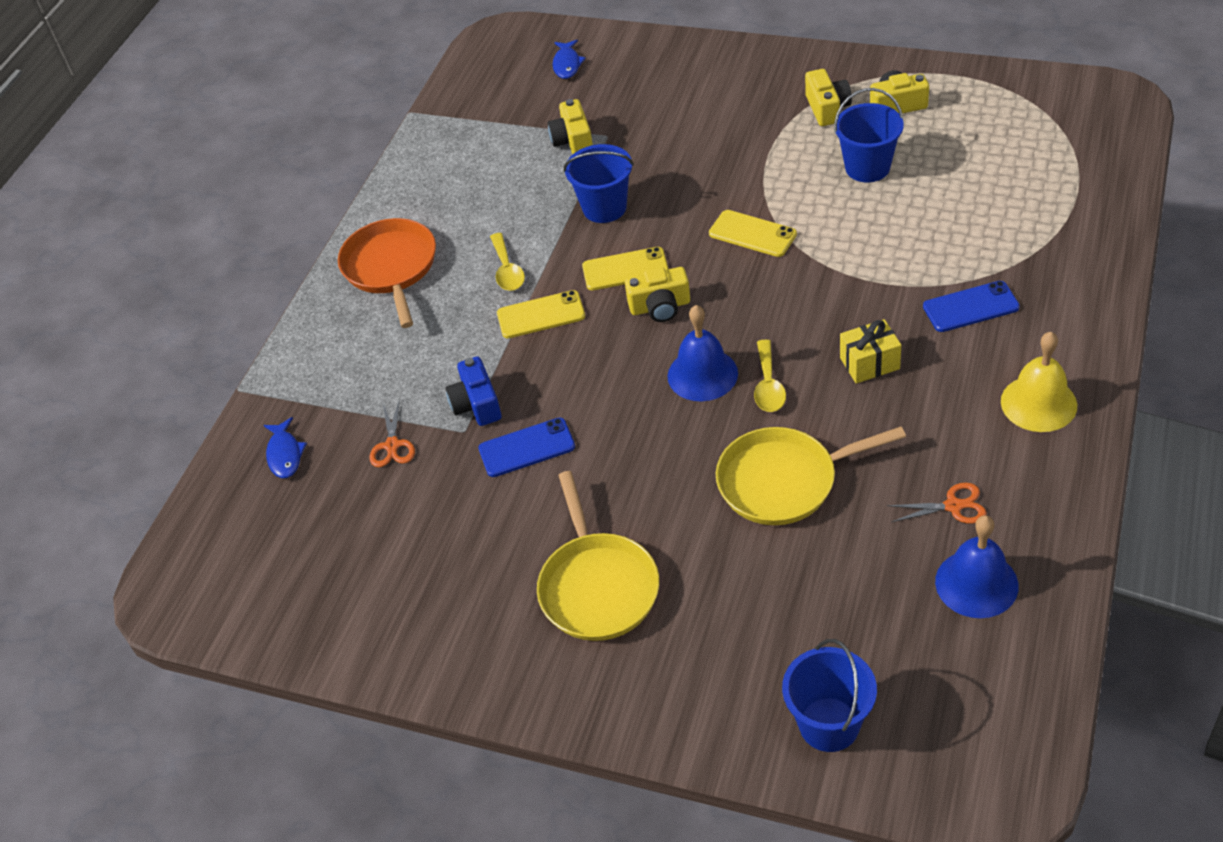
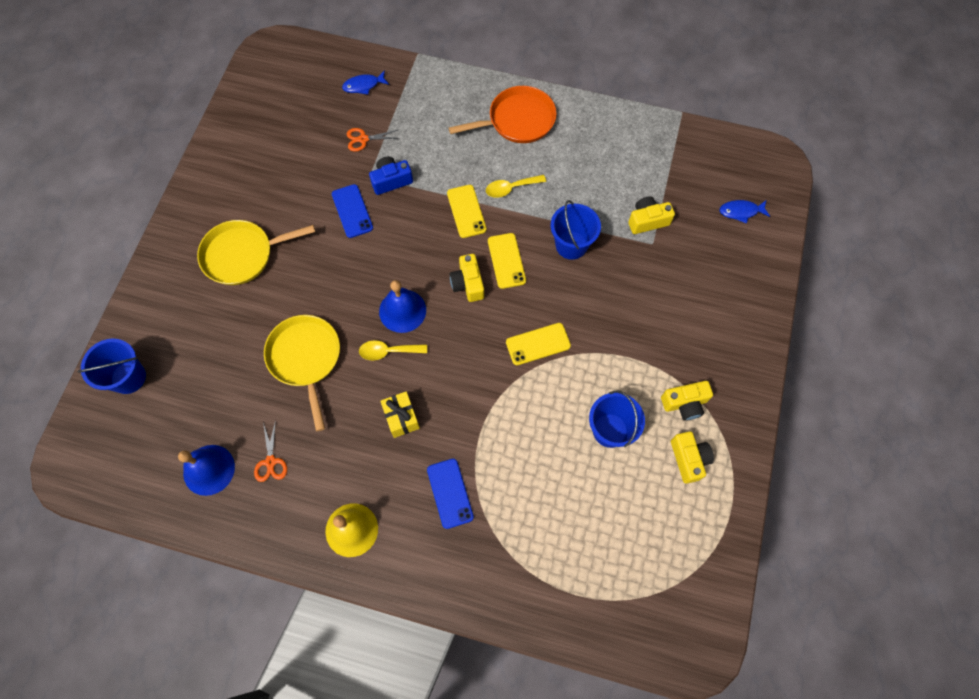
camera: 80 degrees right, 20 degrees up
(752, 234) = (538, 344): yellow phone -> yellow phone turned 45 degrees clockwise

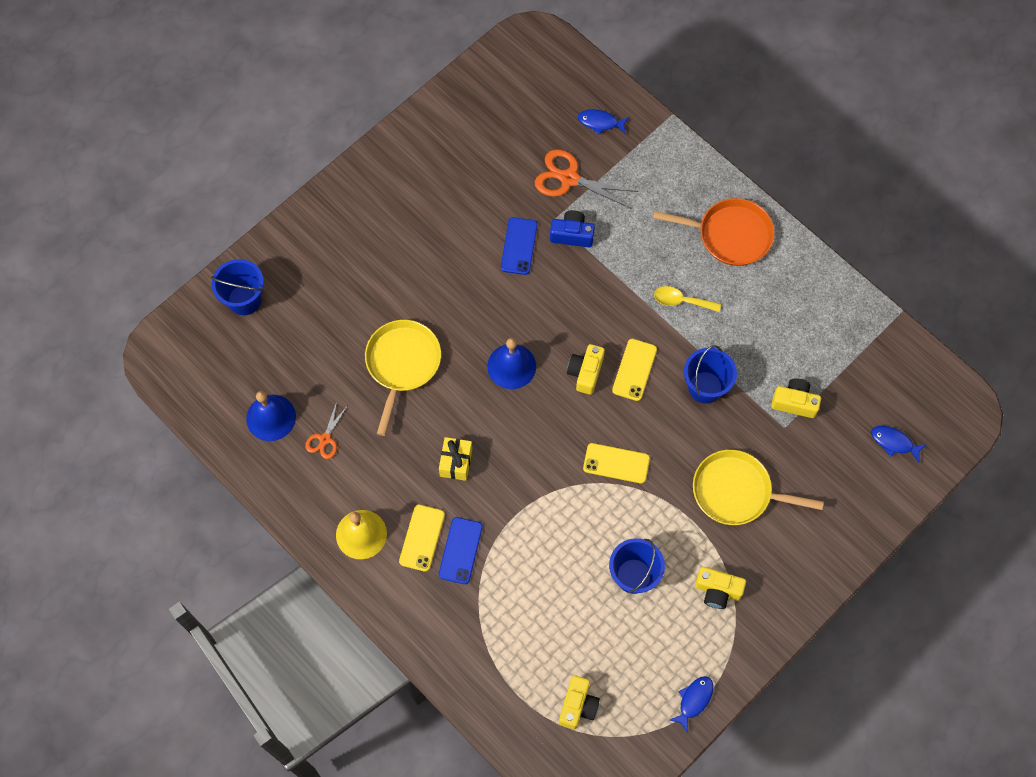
camera: 30 degrees right, 0 degrees up
(242, 255) = (397, 237): yellow pan -> yellow pan (736, 491)
(363, 139) = (569, 179): orange scissors -> orange scissors, size x1.77
(388, 351) = (477, 397): yellow spoon -> none
(466, 211) = (625, 302): yellow phone -> yellow phone (422, 538)
(688, 459) = (689, 640): yellow camera -> yellow camera (578, 705)
(725, 508) = (694, 700): none -> blue fish

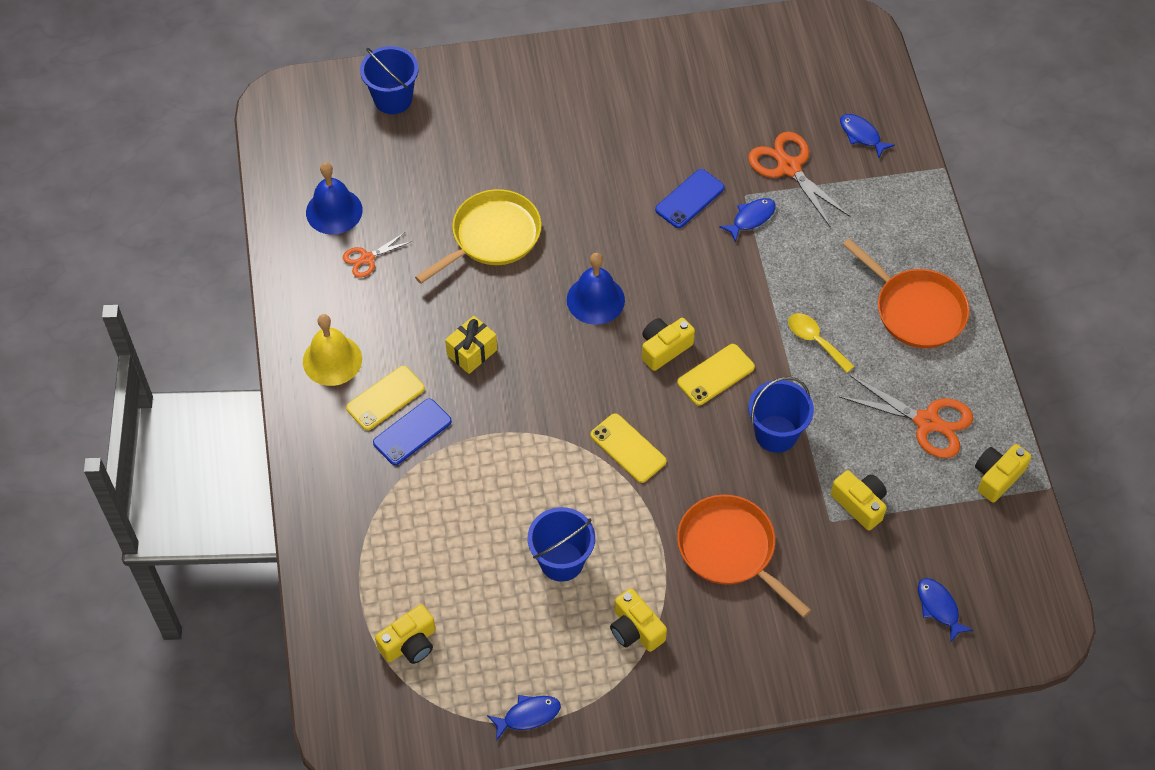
camera: 35 degrees right, 10 degrees down
(572, 234) = (751, 218): blue camera -> blue fish
(736, 491) = (730, 550): yellow pan -> orange pan
(794, 314) = (927, 422): none -> orange scissors
(865, 325) = (997, 477): none -> yellow camera

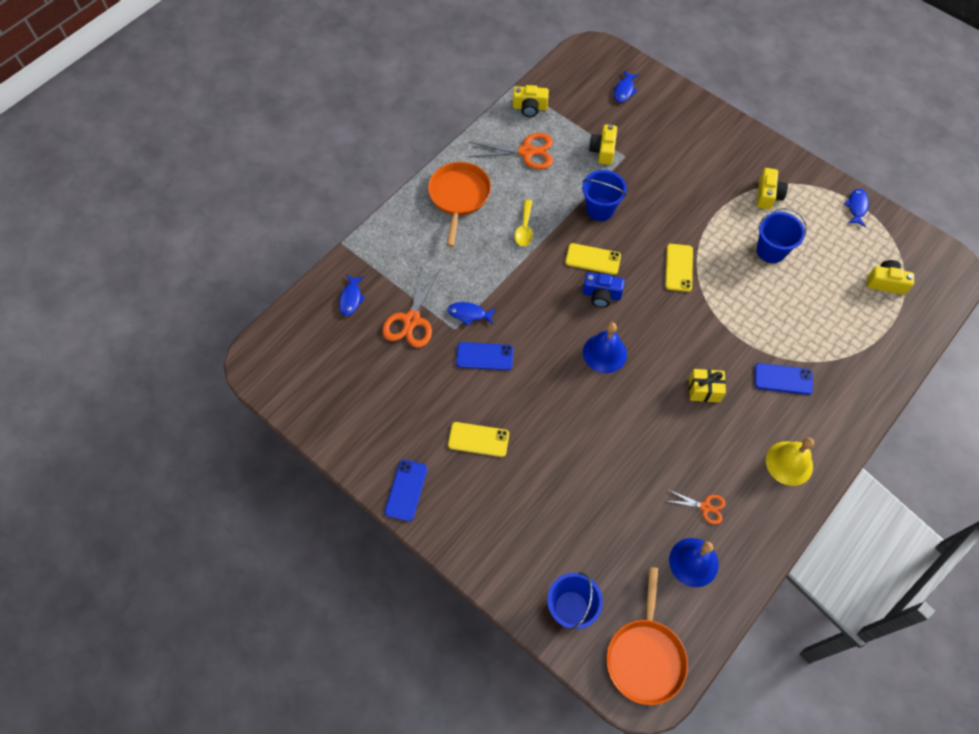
camera: 130 degrees left, 5 degrees up
(385, 398) = (779, 411): yellow phone -> yellow phone (478, 439)
(492, 237) = (618, 445): yellow pan -> none
(528, 715) = (856, 207): blue fish -> blue fish turned 75 degrees clockwise
(612, 56) = (406, 490): none -> blue phone
(664, 348) = (601, 295): yellow camera -> blue camera
(730, 550) = (685, 185): orange pan -> orange pan (645, 656)
(927, 422) = (526, 152): orange scissors -> orange scissors turned 105 degrees clockwise

